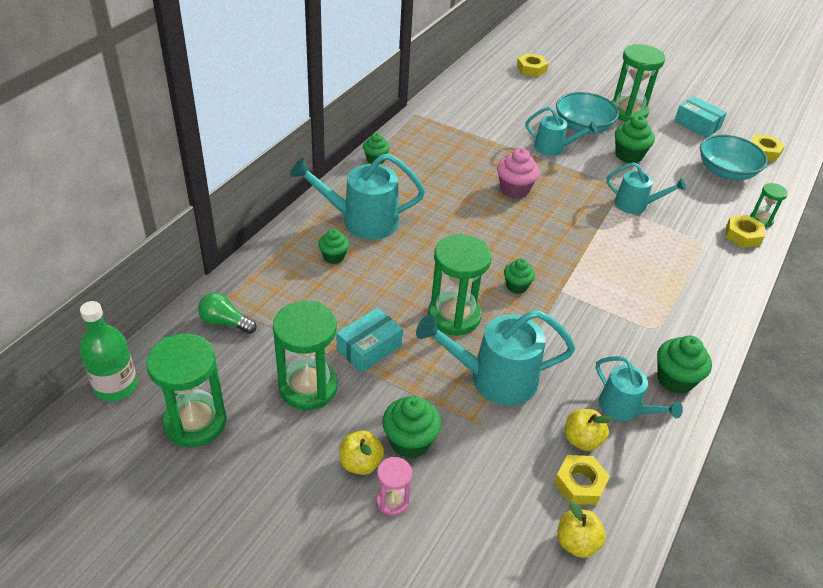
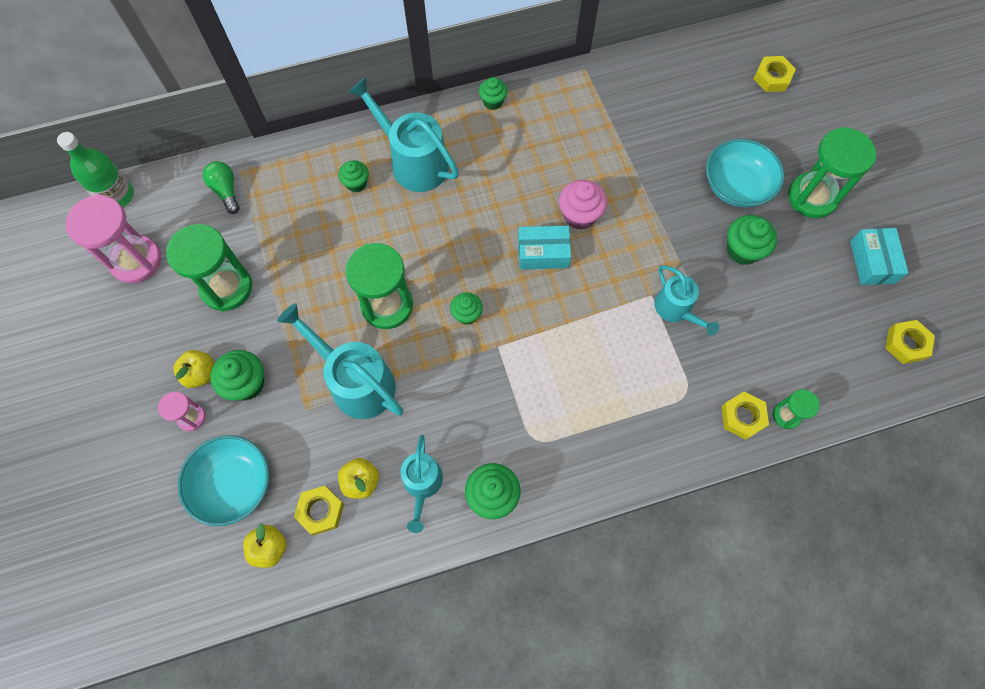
camera: 45 degrees right, 25 degrees up
(195, 422) = (136, 260): green hourglass -> pink hourglass
(369, 348) = (297, 286): turquoise box -> turquoise box (543, 253)
(553, 148) = (674, 192): turquoise watering can -> none
(726, 172) = (825, 338): turquoise bowl -> turquoise bowl (233, 484)

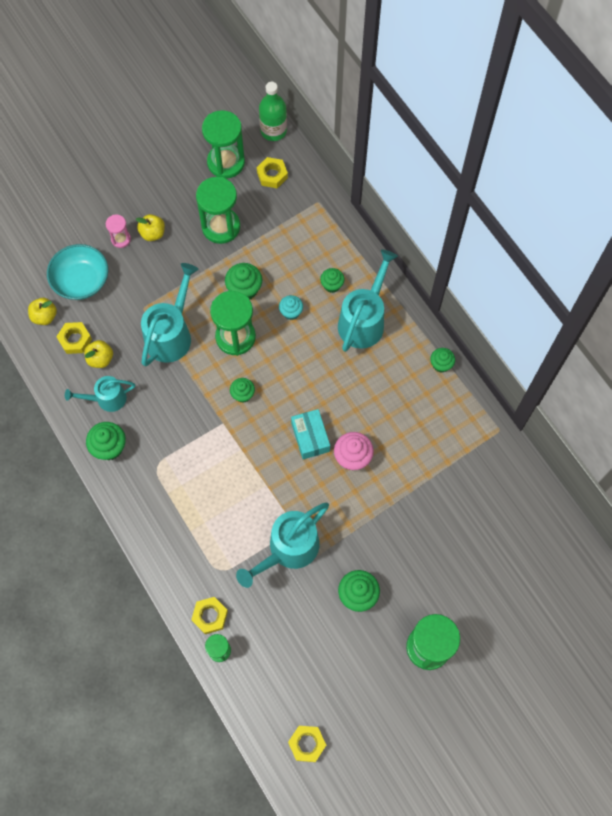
camera: 75 degrees right, 0 degrees up
(136, 260) = (226, 162): pink hourglass -> green hourglass
(226, 191) = (298, 199): green light bulb -> none
(246, 383) = (152, 264): green cupcake -> green cupcake (244, 289)
(376, 235) = (291, 312): none -> turquoise cupcake
(676, 310) = (288, 550): turquoise watering can -> turquoise watering can, size x1.63
(736, 186) = (420, 580): turquoise bowl -> none
(772, 77) = (547, 595): yellow nut -> yellow nut (272, 175)
(872, 262) = (378, 707): turquoise box -> none

